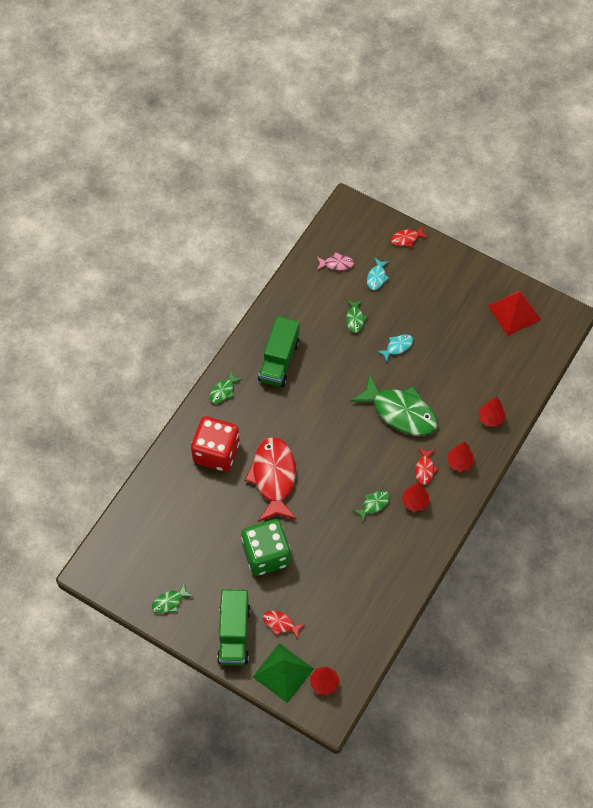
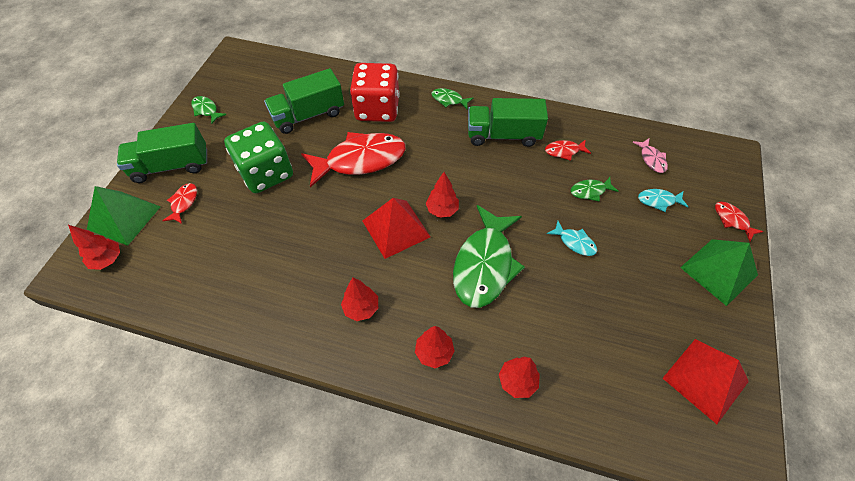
camera: 75 degrees right, 5 degrees down
(205, 512) = (308, 115): none -> green truck
(343, 428) = (442, 210): none -> red tree
(352, 464) = (396, 228): none -> red pyramid
(373, 504) = (348, 262): green fish -> none
(425, 469) = (412, 310): red fish -> red fish (564, 151)
(444, 268) = (719, 271): none -> green pyramid

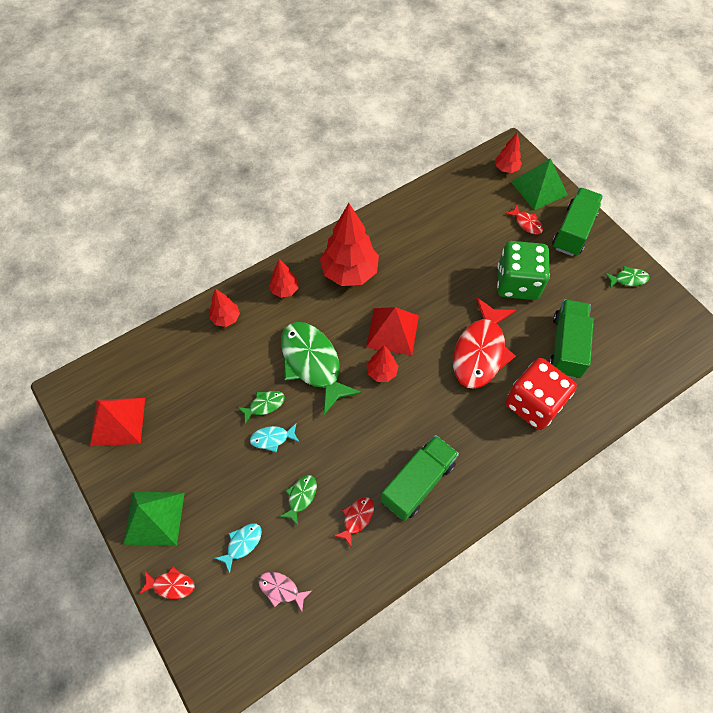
camera: 130 degrees right, 5 degrees up
(361, 308) = (350, 272): red tree -> red tree, size x1.99
(449, 100) = (500, 473): green fish -> green fish (264, 405)

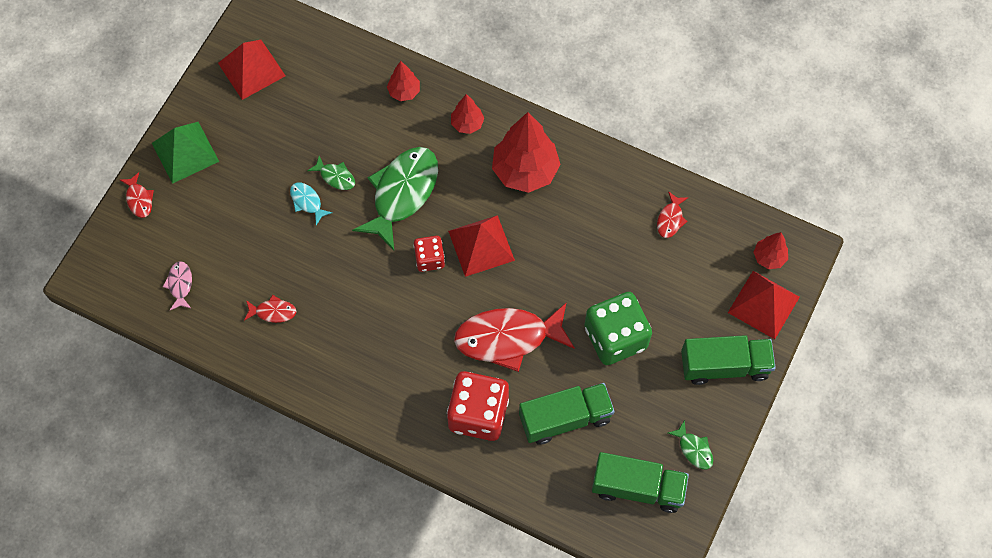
camera: 60 degrees right, 5 degrees up
(242, 544) = (201, 233): turquoise fish -> none
(301, 497) = (267, 256): green fish -> none
(382, 372) = (429, 259): red tree -> red dice
(418, 483) = (335, 346): green truck -> green truck (637, 487)
(526, 223) = (703, 312): red fish -> red fish (670, 219)
(539, 188) = (763, 304): green pyramid -> red pyramid

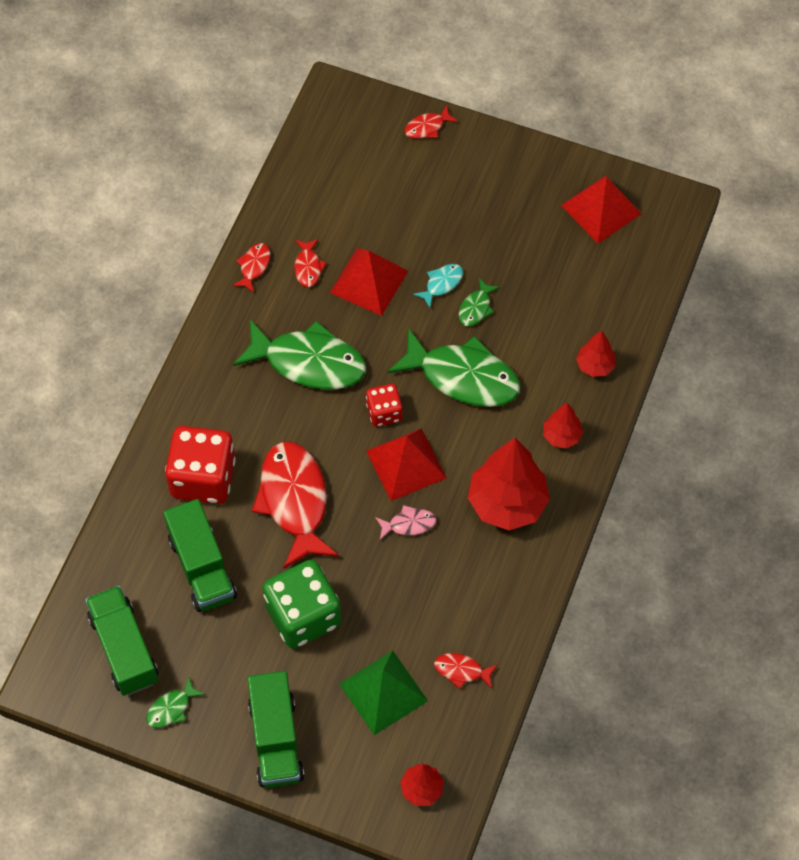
camera: 85 degrees right, 5 degrees down
(180, 284) = (332, 178): pink fish -> pink fish (409, 524)
(185, 152) = (488, 160): green pyramid -> green pyramid (383, 692)
(265, 359) = (254, 266): none -> red fish
(372, 317) = (308, 362): none -> green fish
(637, 487) = (124, 649): green truck -> green truck turned 150 degrees clockwise
(763, 304) = (358, 783): red pyramid -> red pyramid (369, 281)

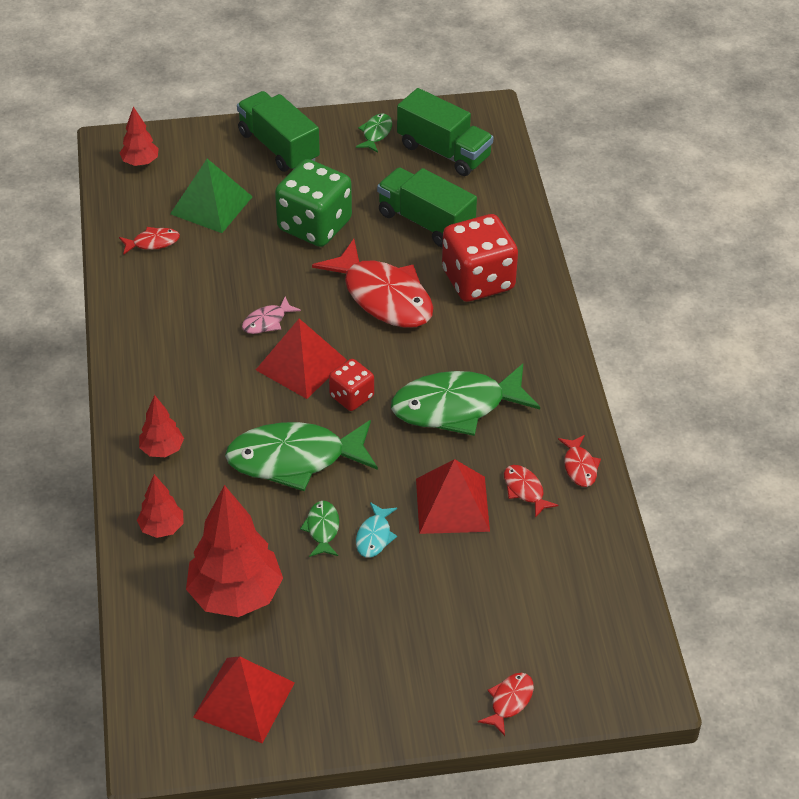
camera: 150 degrees right, 15 degrees down
(507, 503) = (184, 373): red tree -> red tree (236, 595)

